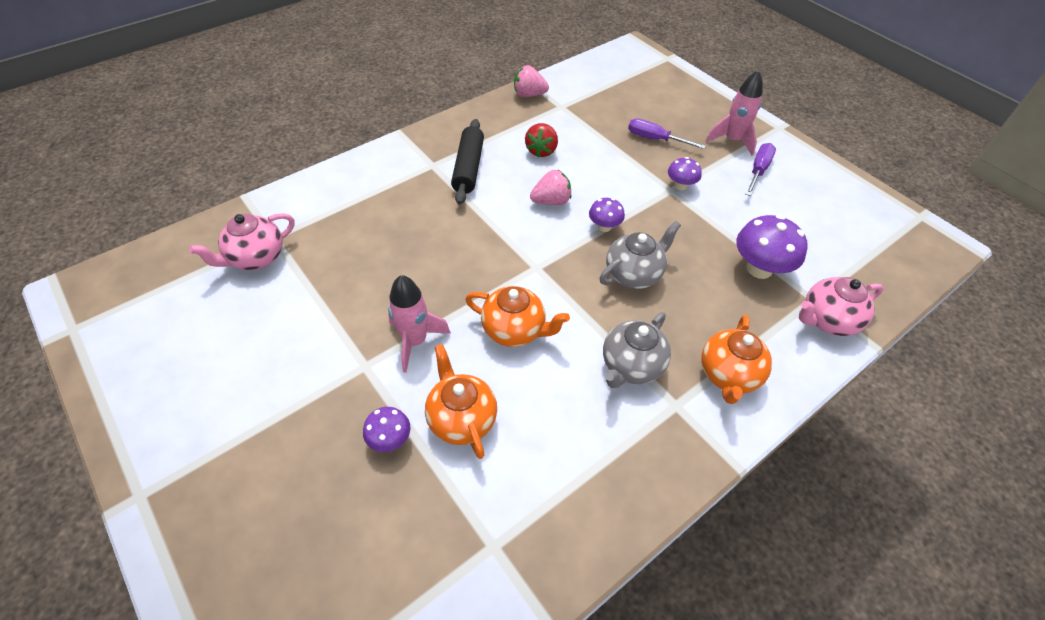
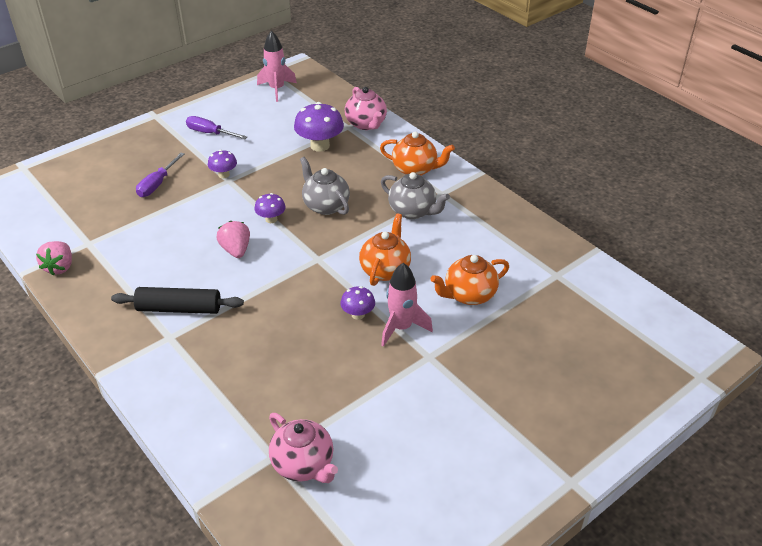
camera: 90 degrees left, 10 degrees down
(390, 439) = (493, 332): purple mushroom -> purple mushroom (358, 314)
(541, 150) = (160, 257): red strawberry -> none
(732, 140) = (168, 142): pink rocket -> pink rocket (277, 89)

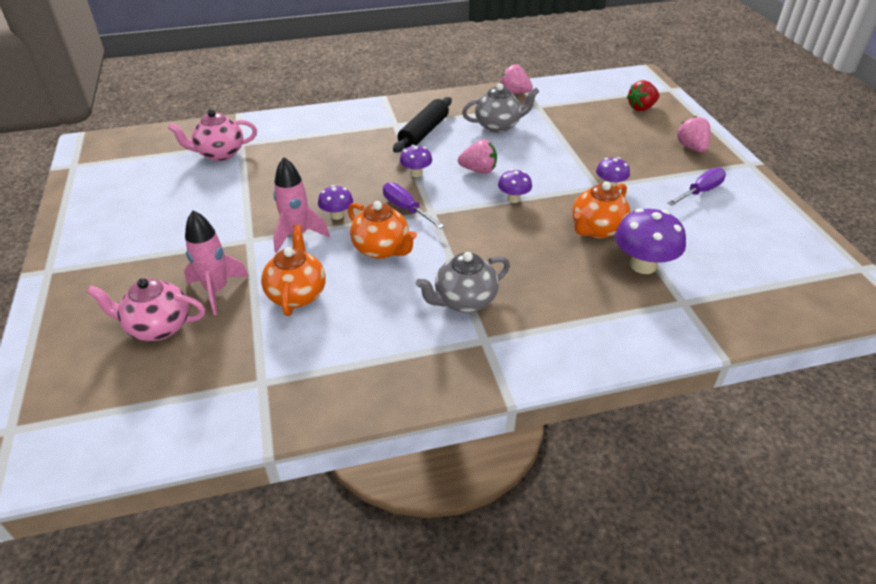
camera: 115 degrees right, 0 degrees up
(71, 178) = (641, 108): none -> red strawberry
(140, 144) = (691, 147): none -> pink strawberry
(157, 184) = (610, 147): purple screwdriver -> purple screwdriver (406, 209)
(261, 288) = (416, 173): none -> purple mushroom
(277, 89) = (803, 263): pink rocket -> pink rocket (217, 290)
(325, 205) = (515, 238): grey teapot -> grey teapot (498, 126)
(366, 124) = (685, 322): pink teapot -> pink teapot (158, 327)
(415, 169) = (550, 333): orange teapot -> orange teapot (596, 229)

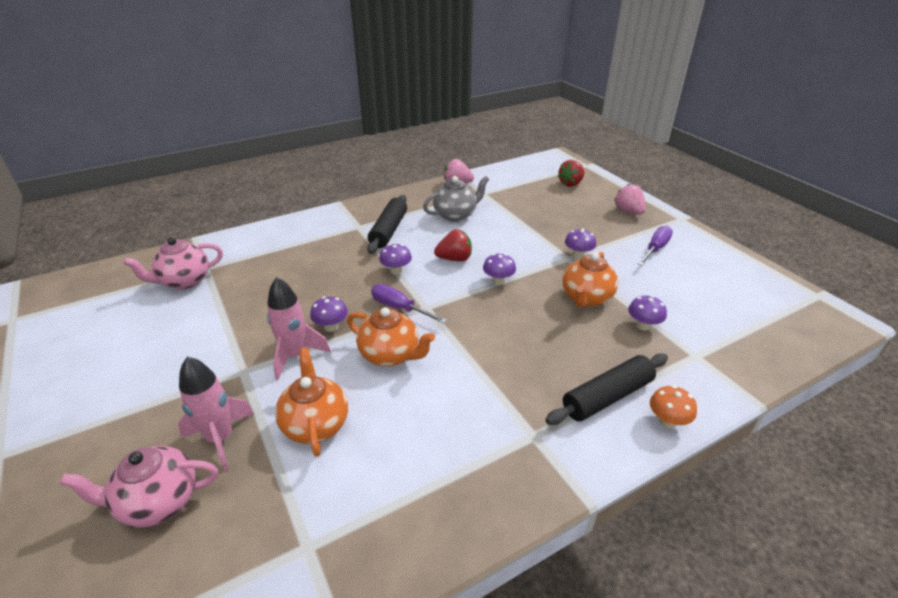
camera: 15 degrees left, 5 degrees down
(464, 301) = (495, 396): grey teapot -> none
(478, 170) = (454, 259): pink strawberry -> red strawberry
(571, 321) = (607, 396): none -> black rolling pin
(619, 353) = (667, 421): none -> orange mushroom
(643, 265) = (643, 325): purple mushroom -> purple mushroom, size x0.56

